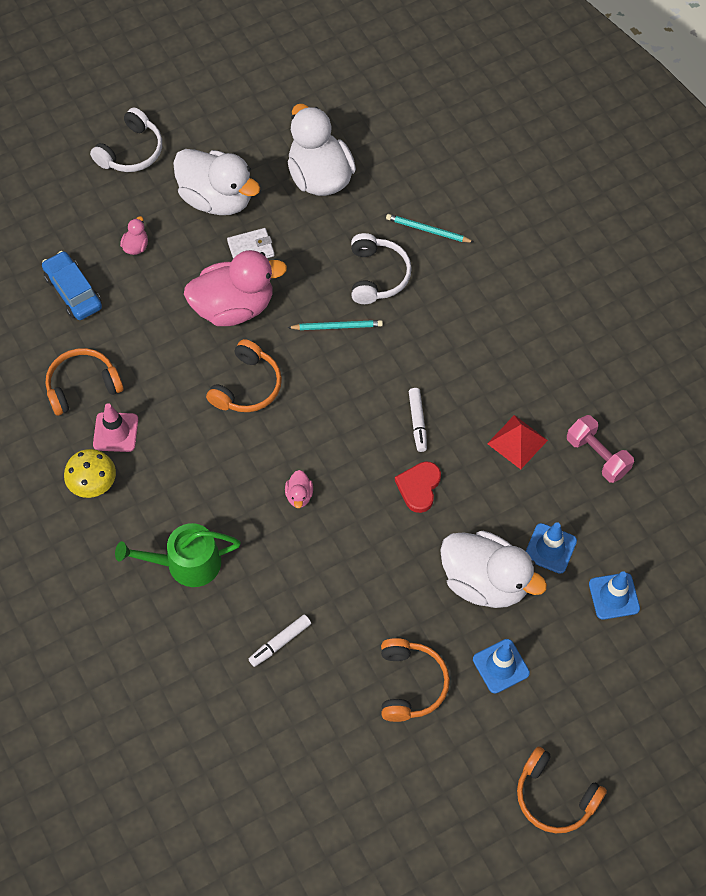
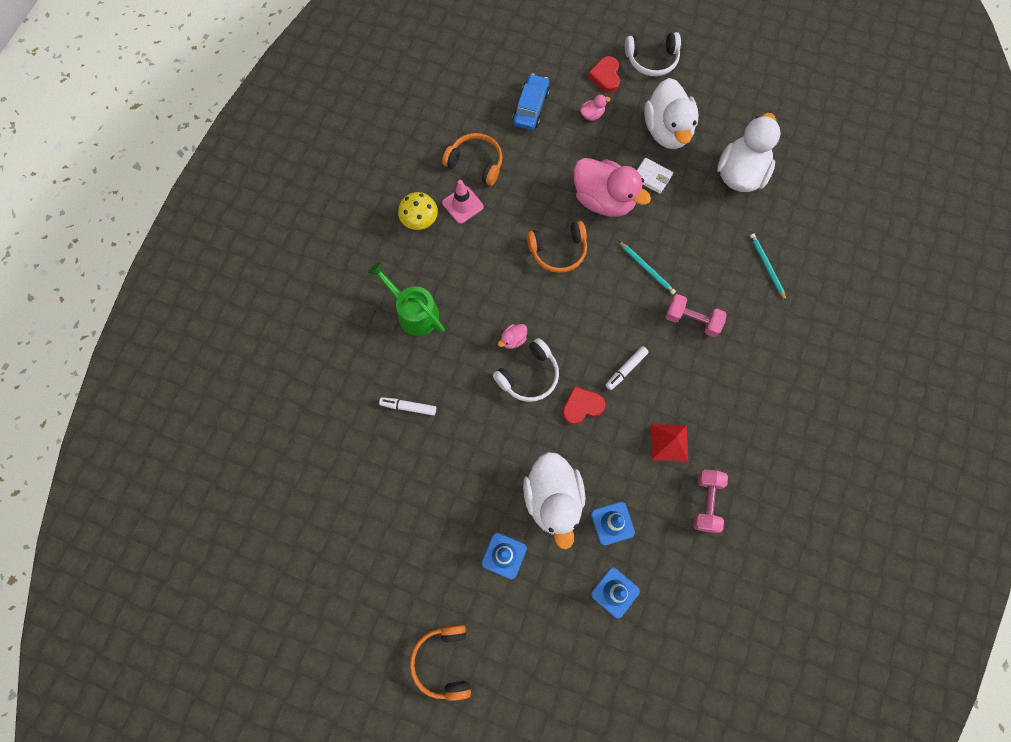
camera: 50 degrees right, 10 degrees up
(107, 202) = (605, 76): none -> red heart
(377, 275) = (705, 263): white headphones -> white headphones (529, 376)
(411, 684) = (445, 508): orange headphones -> none
(421, 330) = (692, 320): none -> pink dumbbell

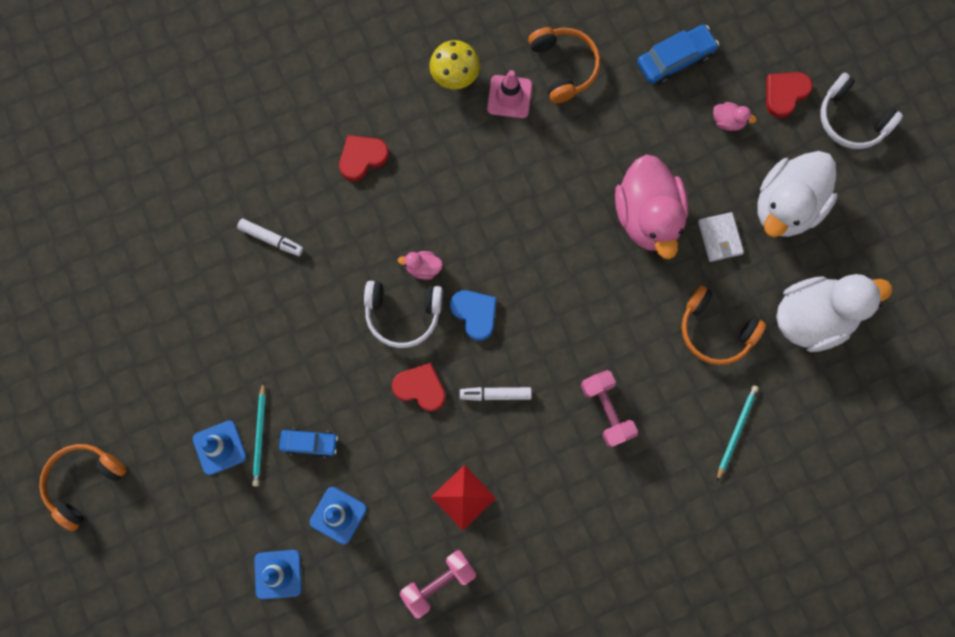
camera: 45 degrees right, 5 degrees up
(408, 407) = (271, 239): white marker -> white marker turned 150 degrees clockwise
(414, 312) = (362, 158): green watering can -> red heart
(553, 499) = (309, 443): white duck -> blue car
(558, 251) = (551, 225): orange headphones -> orange headphones (715, 331)
(568, 337) = (475, 314): none -> blue heart
(647, 268) = (617, 321): turquoise pencil -> turquoise pencil (260, 436)

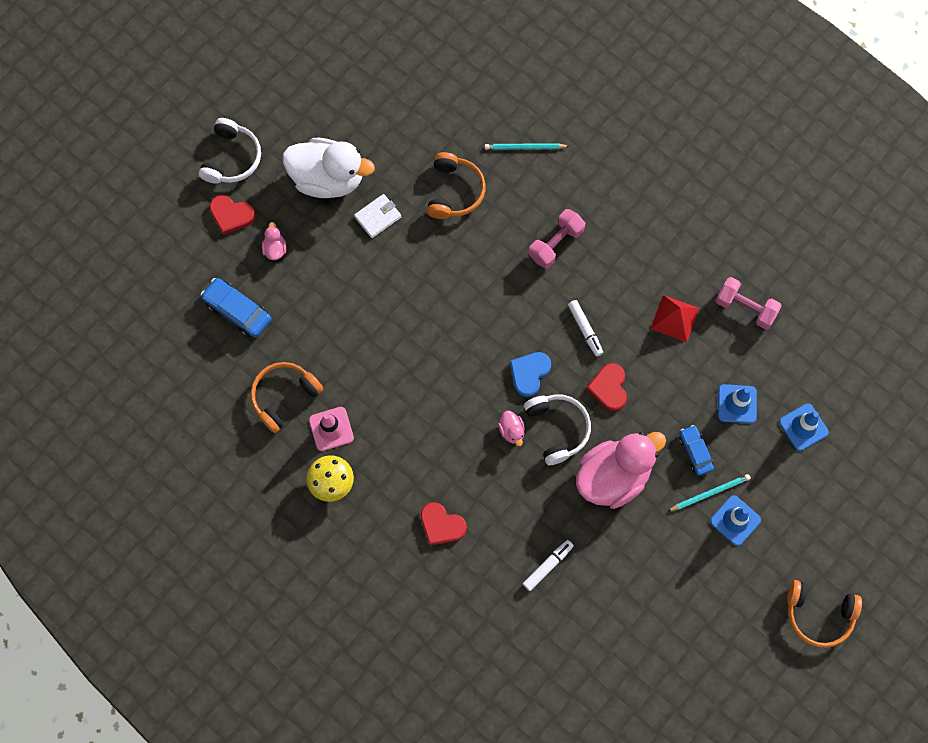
camera: 115 degrees left, 5 degrees down
(271, 239) = (548, 566): white marker -> white marker turned 45 degrees clockwise
(647, 216) = (385, 277): pink duck -> pink duck (613, 476)
(812, 317) = (410, 127): white duck -> none

